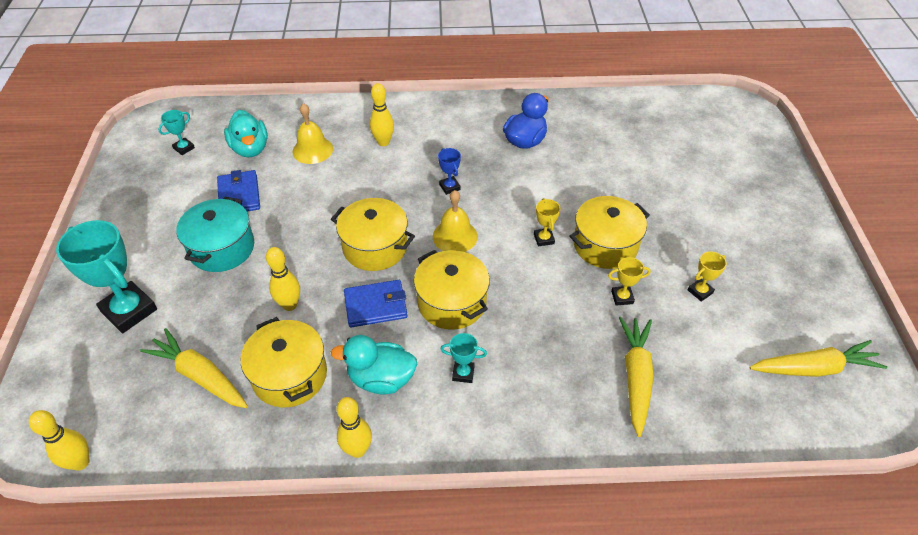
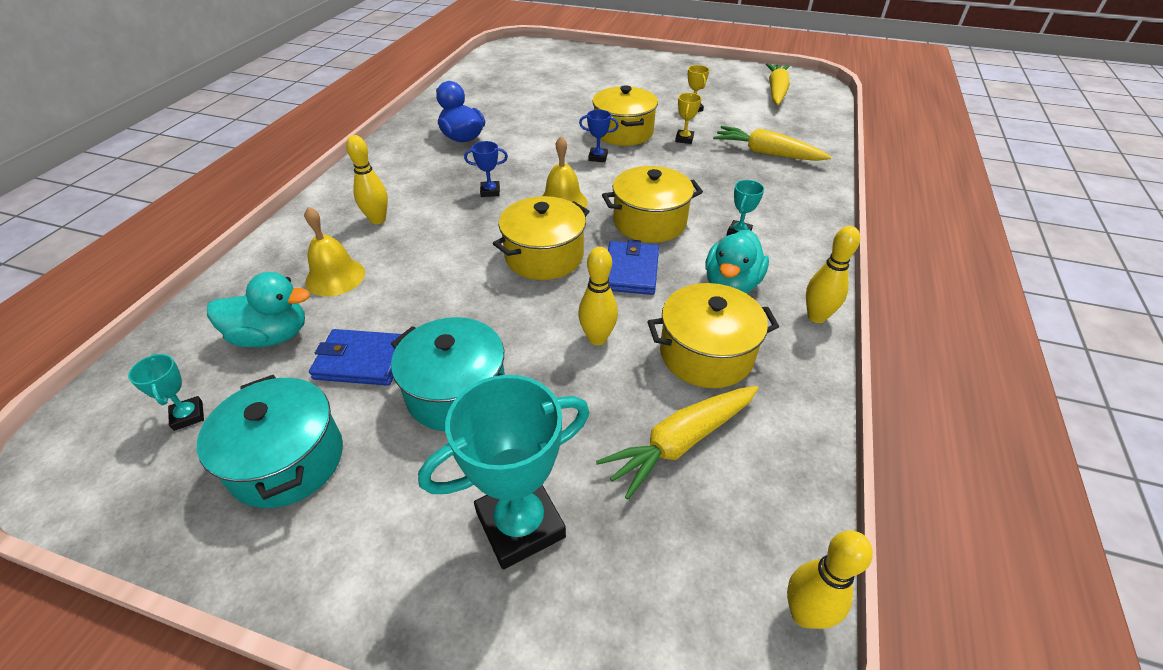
camera: 70 degrees left, 5 degrees down
(160, 199) = (287, 460): none -> turquoise pot
(544, 239) = (598, 157): yellow trophy -> blue trophy

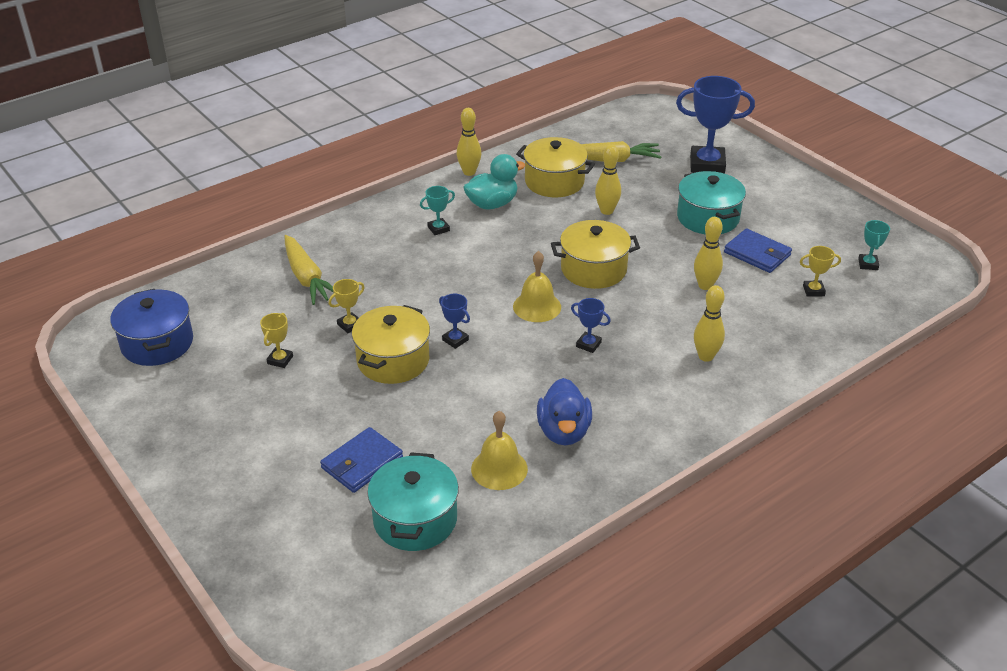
camera: 145 degrees left, 5 degrees down
(272, 336) = (813, 291): turquoise duck -> yellow trophy
(287, 460) = (811, 224): turquoise pot -> turquoise pot (415, 519)
(335, 277) = (759, 316): yellow bell -> yellow bell (499, 468)
(520, 524) = (707, 165): turquoise trophy -> blue trophy
(630, 271) = (544, 236): blue wallet -> blue wallet (362, 463)
(649, 222) = (489, 262): yellow pot -> none
(776, 91) = (157, 343): yellow carrot -> blue pot
(804, 613) = (618, 111): yellow bowling pin -> yellow bowling pin (705, 285)

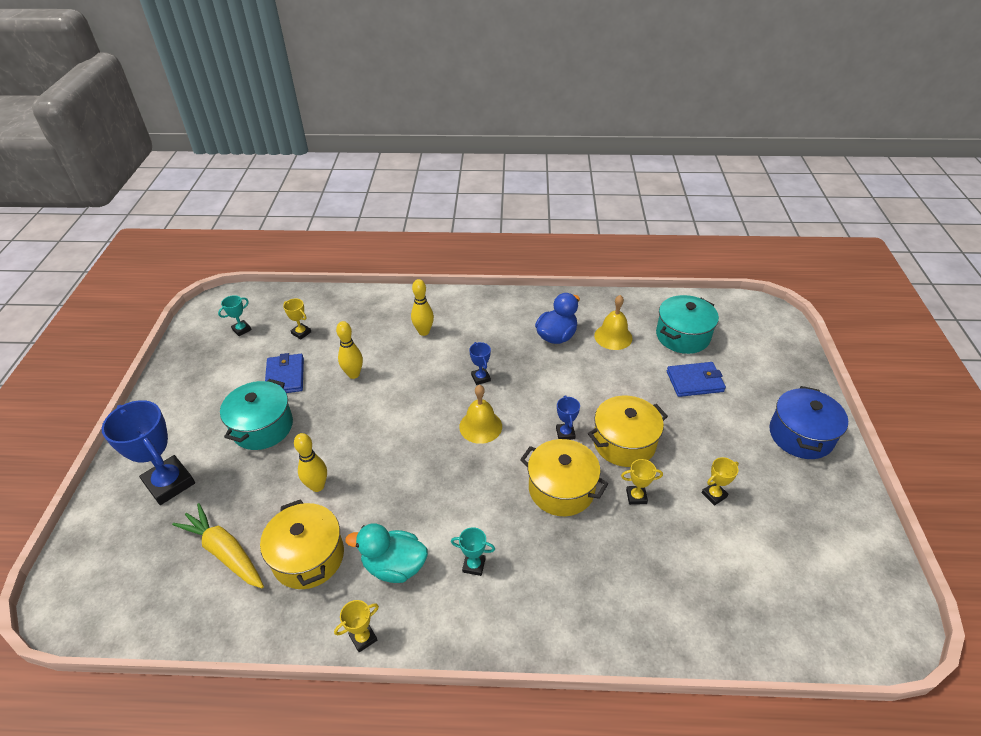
camera: 140 degrees left, 5 degrees up
(157, 343) = (824, 582): blue pot -> blue pot (800, 435)
(307, 278) = (643, 580): yellow carrot -> none
(469, 172) = (363, 638): yellow bowling pin -> yellow trophy
(593, 269) = (404, 433): yellow pot -> yellow pot (561, 489)

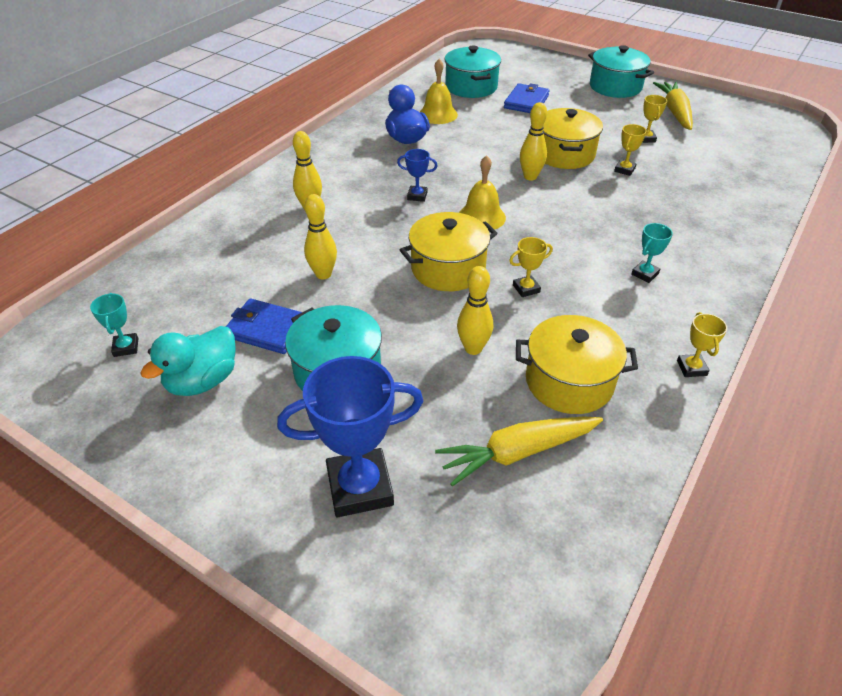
camera: 60 degrees left, 0 degrees up
(301, 333) = (201, 295): yellow trophy -> yellow trophy (526, 289)
(394, 566) = (617, 323): turquoise duck -> turquoise duck (203, 381)
(561, 489) = (591, 200): yellow pot -> yellow pot (448, 268)
(565, 433) = (530, 177): blue trophy -> yellow bowling pin
(798, 503) = (674, 112): none -> yellow carrot
(800, 435) = (615, 87): blue pot -> turquoise pot

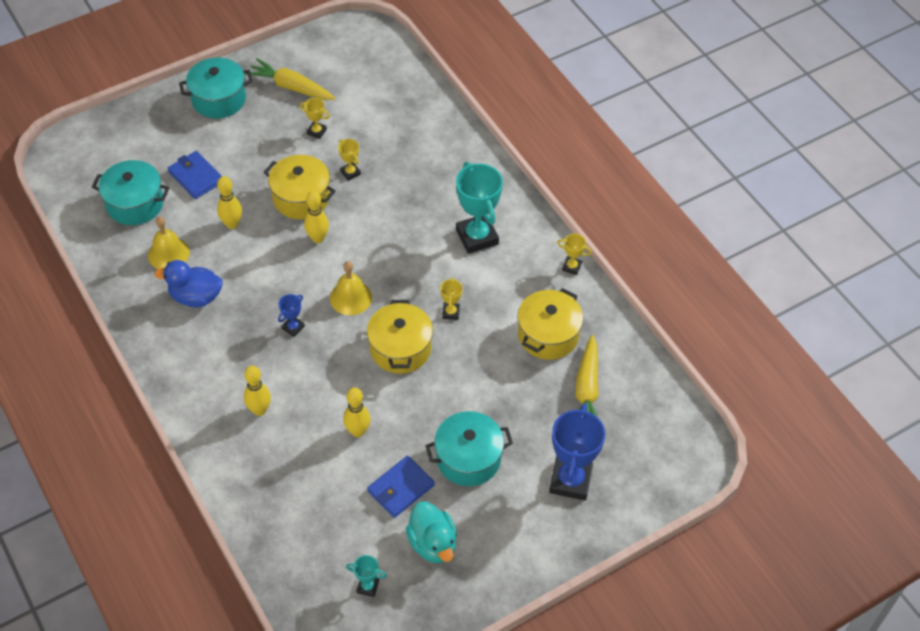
camera: 65 degrees left, 10 degrees up
(473, 348) = (491, 372): yellow bowling pin -> yellow bowling pin (232, 224)
(645, 274) = (477, 237): turquoise trophy -> turquoise trophy, size x2.13

